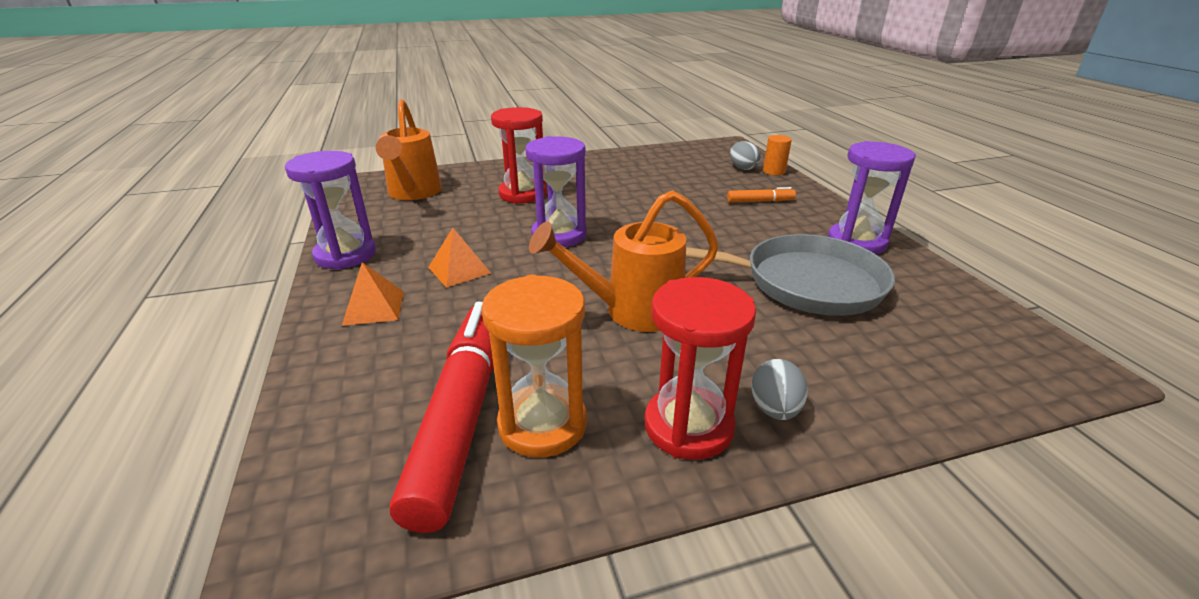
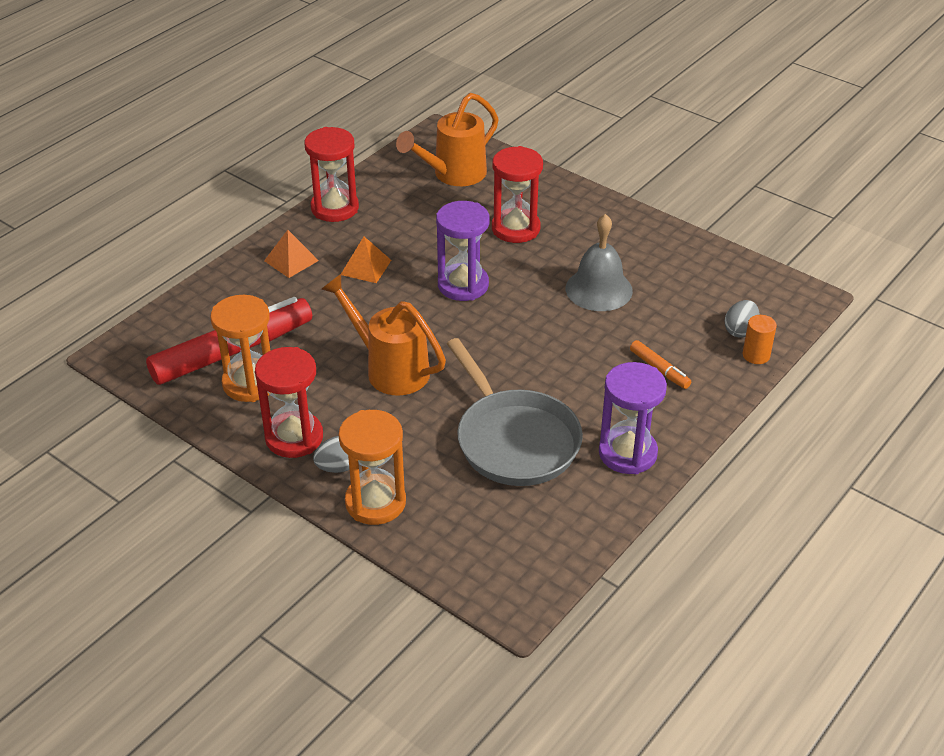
camera: 55 degrees right, 10 degrees up
(345, 255) = (335, 208): purple hourglass -> red hourglass
(640, 191) = (599, 289): none -> grey bell
(860, 404) = (375, 502): none -> orange hourglass

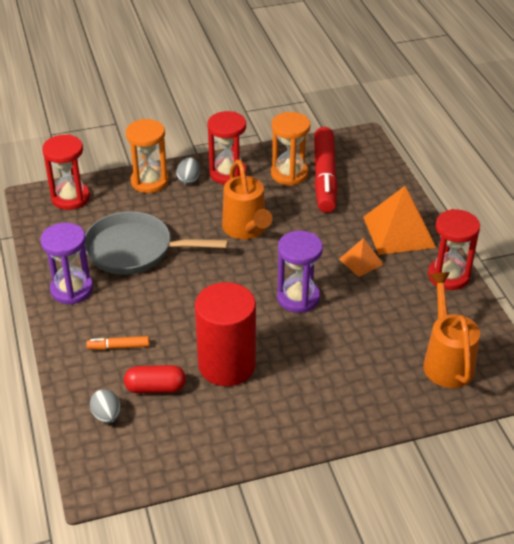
camera: 125 degrees right, 0 degrees up
(291, 260) = (399, 232): orange pyramid -> orange pyramid, size x1.90
(390, 369) = (246, 229): orange watering can -> orange watering can turned 90 degrees clockwise
(515, 228) = (341, 359): red hourglass -> red hourglass (70, 198)
(599, 289) = (227, 365): grey bell -> red cylinder
(675, 318) = (155, 388): none -> red capsule
(756, 355) = (76, 407): orange cylinder -> none

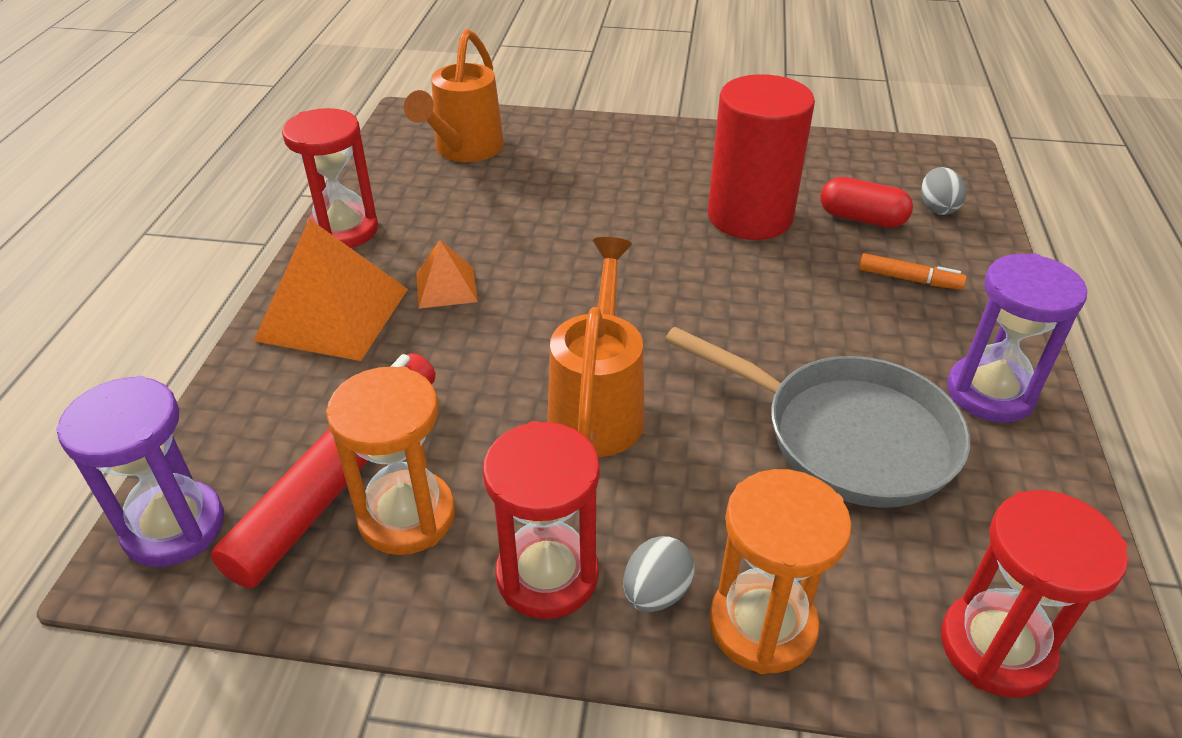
camera: 155 degrees left, 0 degrees up
(298, 298) = (591, 266): purple hourglass -> purple hourglass (174, 527)

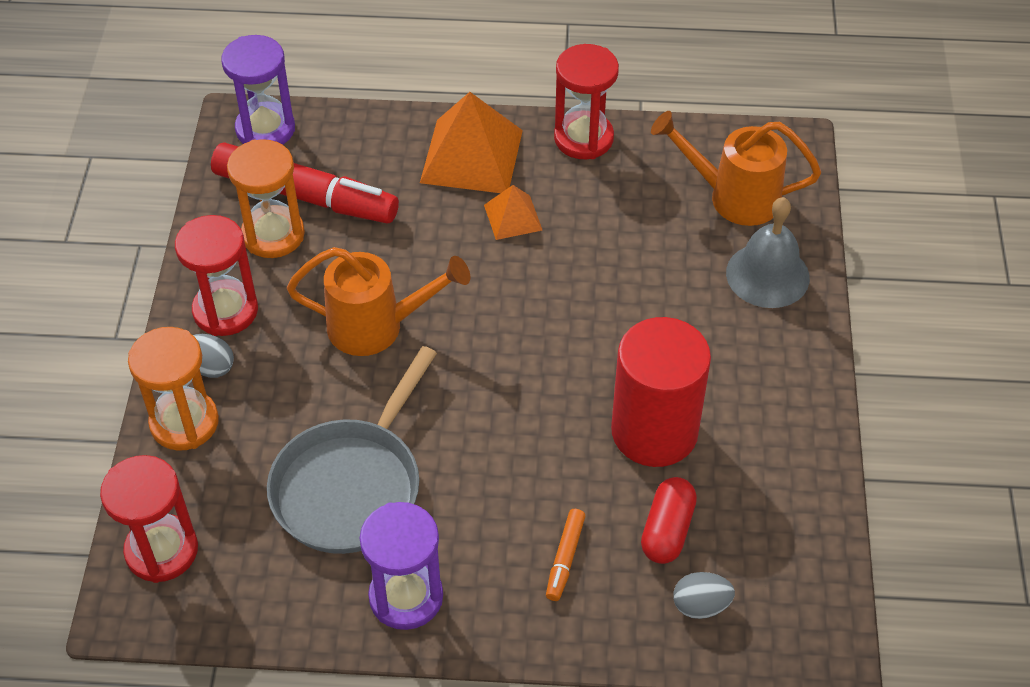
camera: 85 degrees right, 10 degrees up
(566, 143) = (767, 275): none -> grey bell

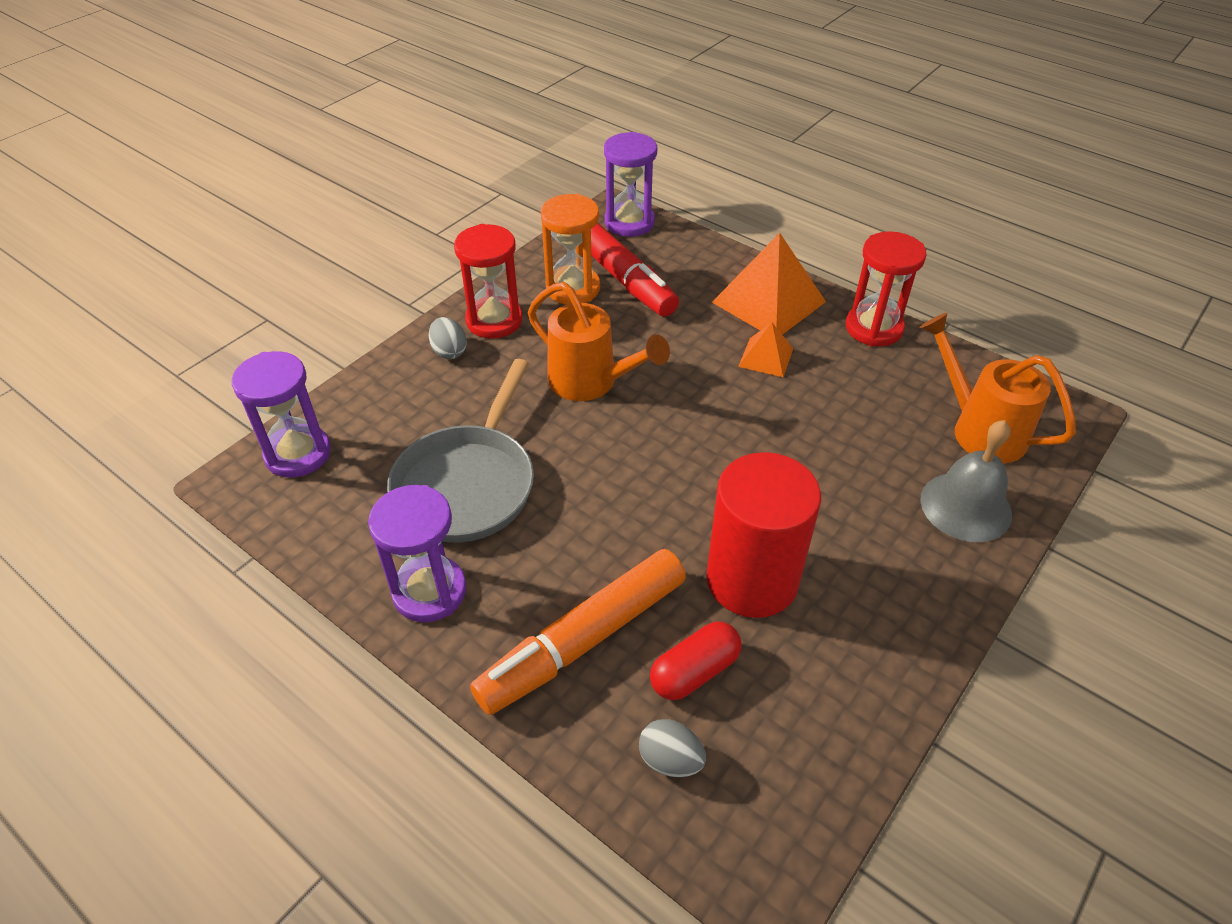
camera: 35 degrees right, 5 degrees down
(162, 550) = (298, 454): red hourglass -> purple hourglass
(184, 422) = (397, 378): orange hourglass -> none
(352, 485) = (468, 483): grey pan -> grey pan turned 45 degrees counterclockwise
(565, 558) = (583, 640): orange marker -> orange marker, size x2.30

